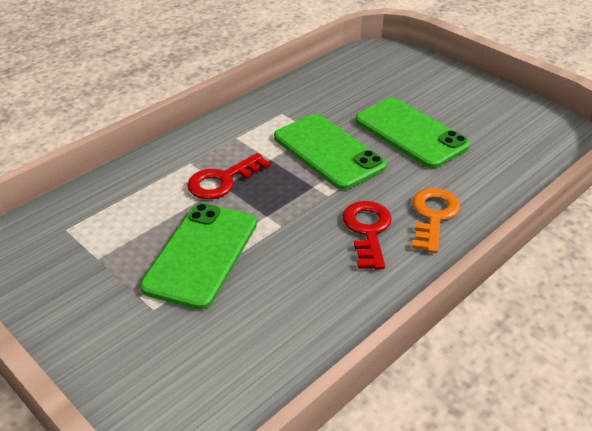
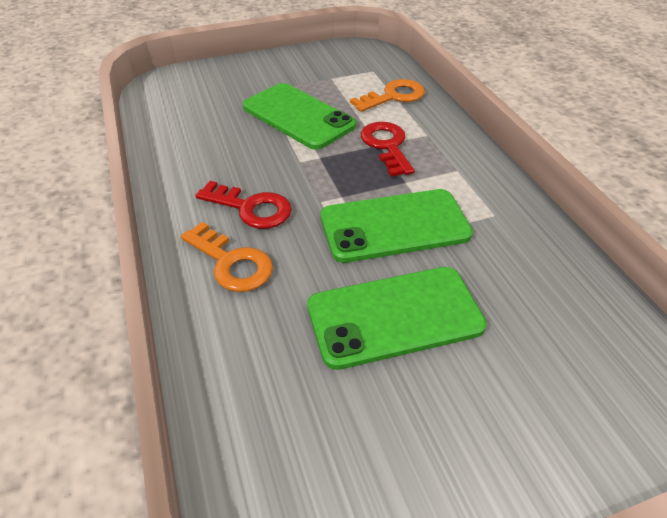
camera: 115 degrees right, 5 degrees up
(124, 198) = (393, 96): none -> orange key

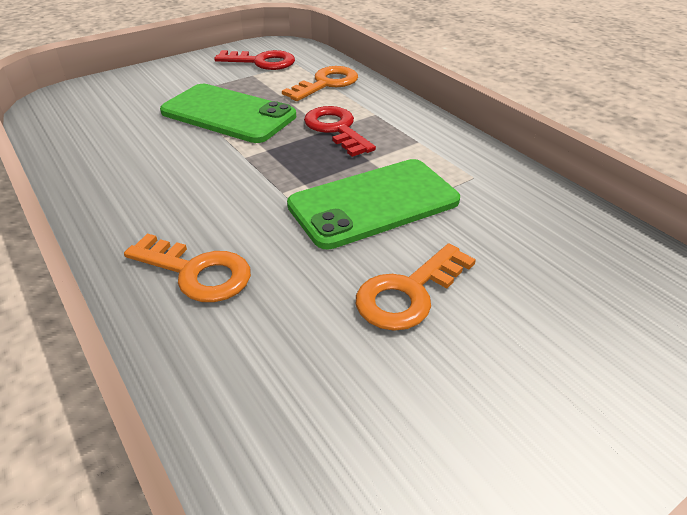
camera: 15 degrees left, 5 degrees down
(251, 208) = (203, 211): red key -> red key (262, 62)
(394, 316) = (408, 293): green phone -> orange key

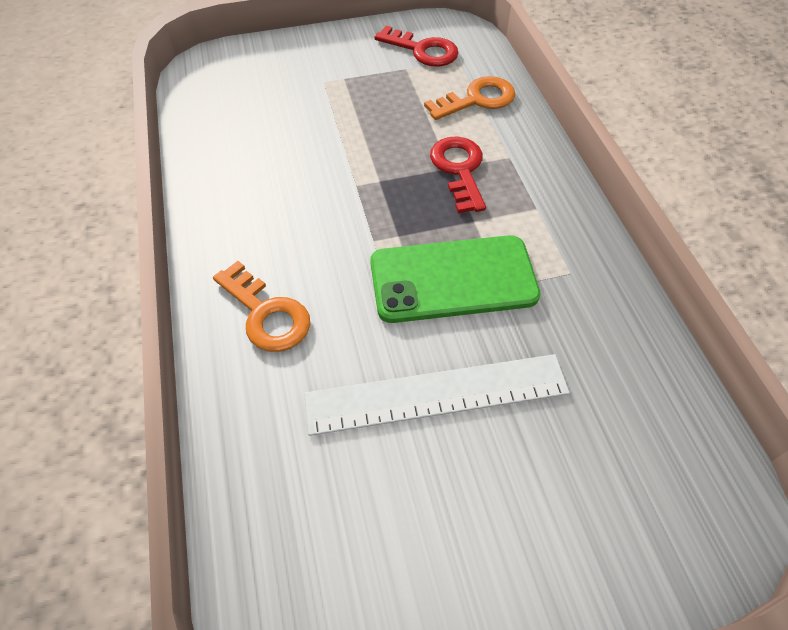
camera: 20 degrees right, 15 degrees up
(228, 114) = (361, 122): green phone -> none
(408, 293) = (436, 394): orange key -> white ruler

